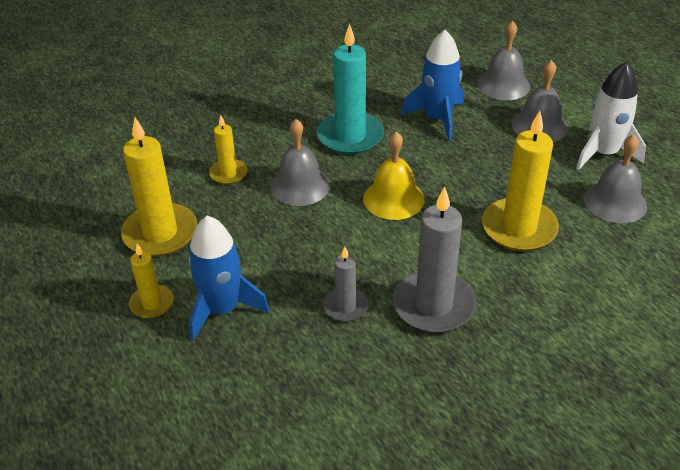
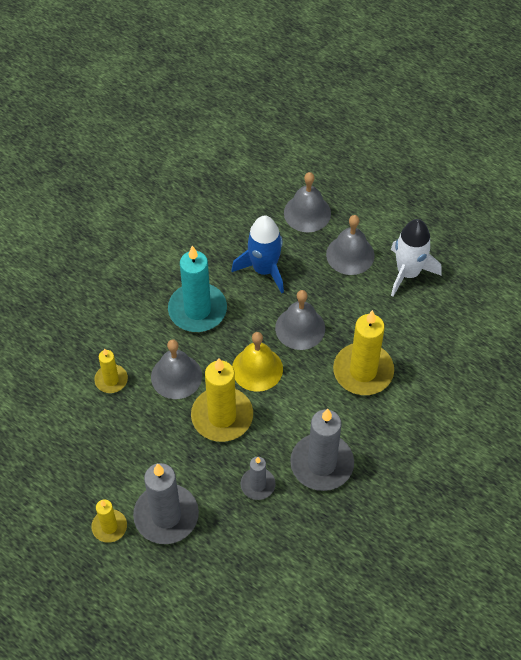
camera: 20 degrees left, 15 degrees up
(160, 233) = (83, 458): yellow candle -> yellow candle (222, 416)
(222, 309) = (166, 516): blue rocket -> grey candle
(615, 202) = (428, 323): grey bell -> grey bell (300, 328)

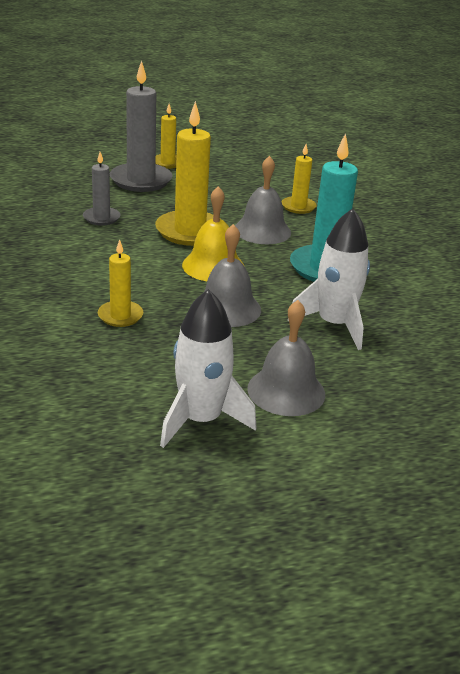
camera: 125 degrees right, 25 degrees down
(264, 269) = (334, 324): blue rocket -> white rocket
(307, 213) = (392, 394): grey bell -> none
(322, 464) = (67, 249): grey candle -> none
(363, 371) = (120, 316): yellow candle -> yellow candle, size x0.54

